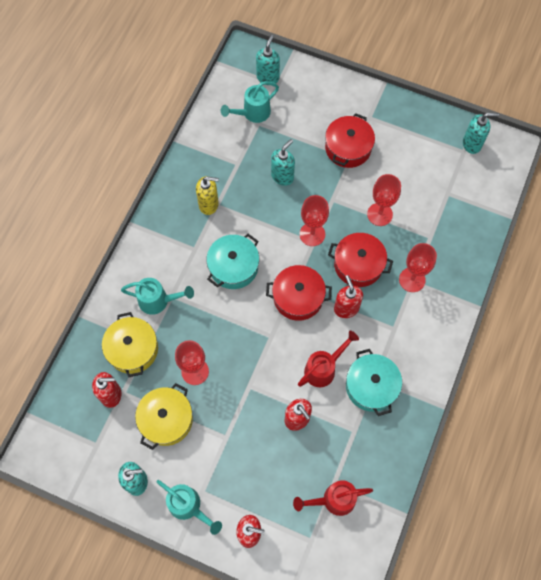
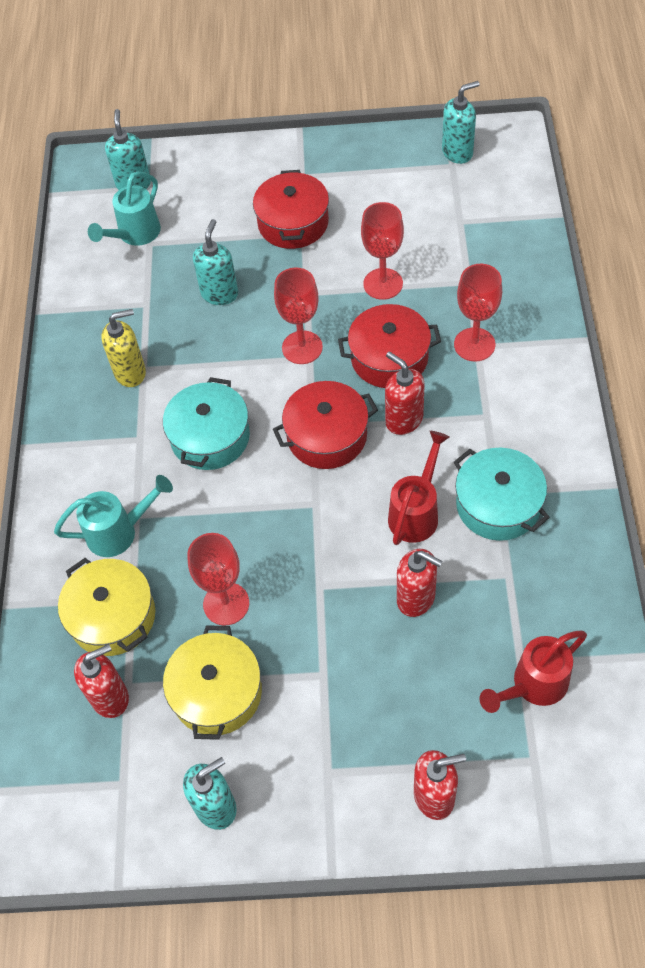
camera: 20 degrees left, 10 degrees down
(188, 506) = (318, 804): turquoise watering can -> none

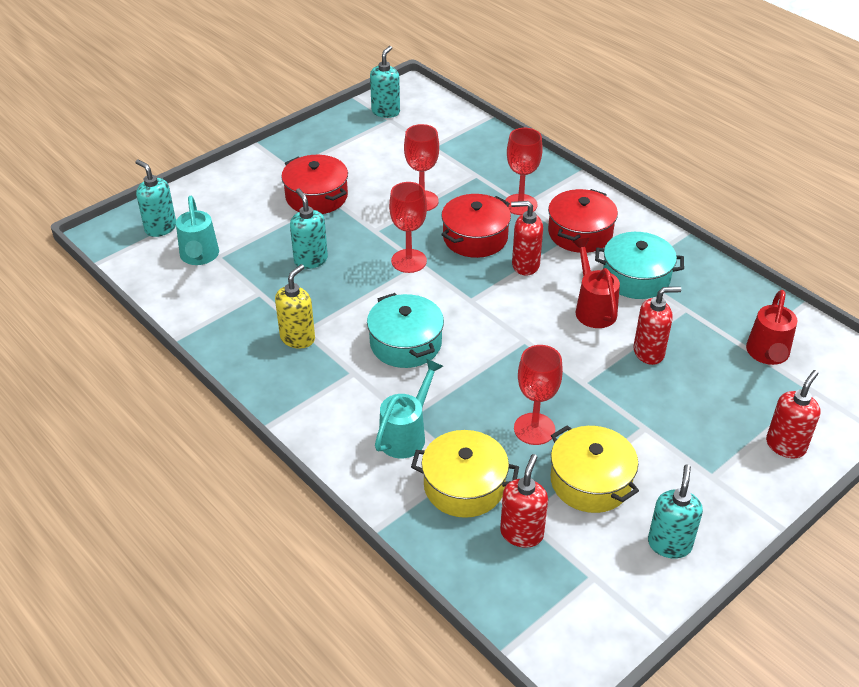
camera: 45 degrees left, 15 degrees down
(327, 436) = (486, 300): red pot -> red pot (580, 233)

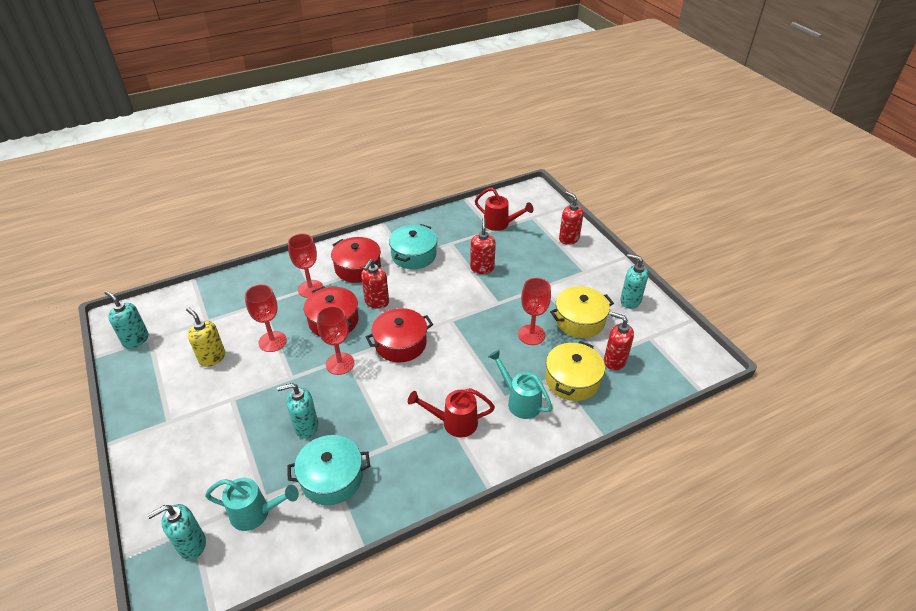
camera: 75 degrees left, 0 degrees up
(298, 338) = (397, 451): yellow soap dispenser -> yellow soap dispenser (212, 358)
(316, 196) = (223, 408): red pot -> red pot (400, 343)
(405, 343) = (430, 383): turquoise pot -> turquoise pot (332, 478)
(593, 308) = (434, 281): red watering can -> red watering can (454, 422)

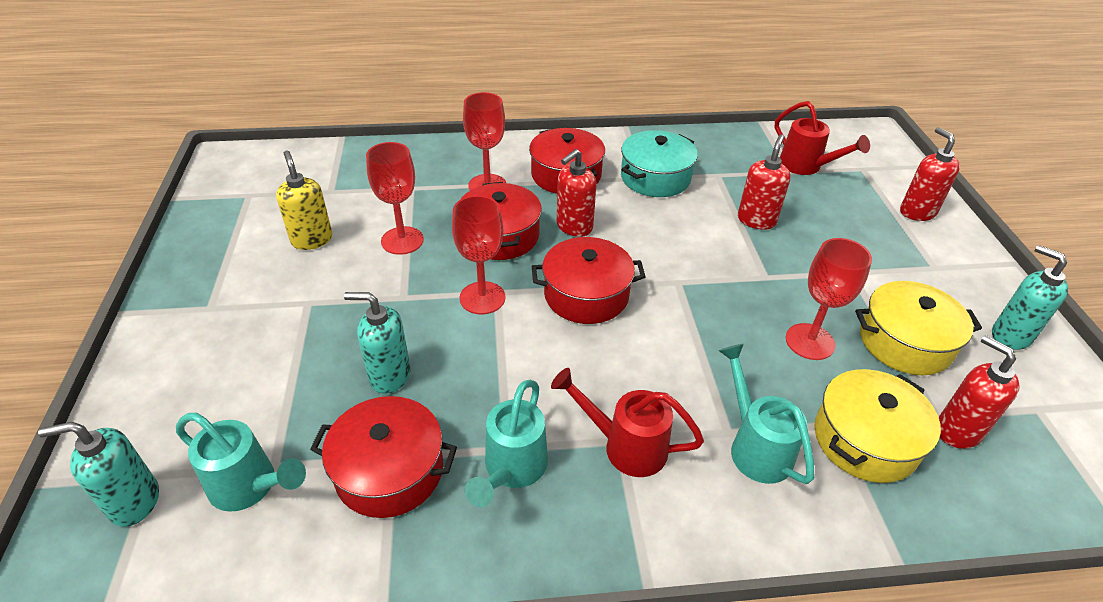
camera: 20 degrees right, 0 degrees up
(135, 340) = (231, 191): turquoise soap dispenser -> none
(332, 478) = (389, 470): turquoise pot -> red pot
(398, 455) = (512, 469): none -> turquoise watering can

